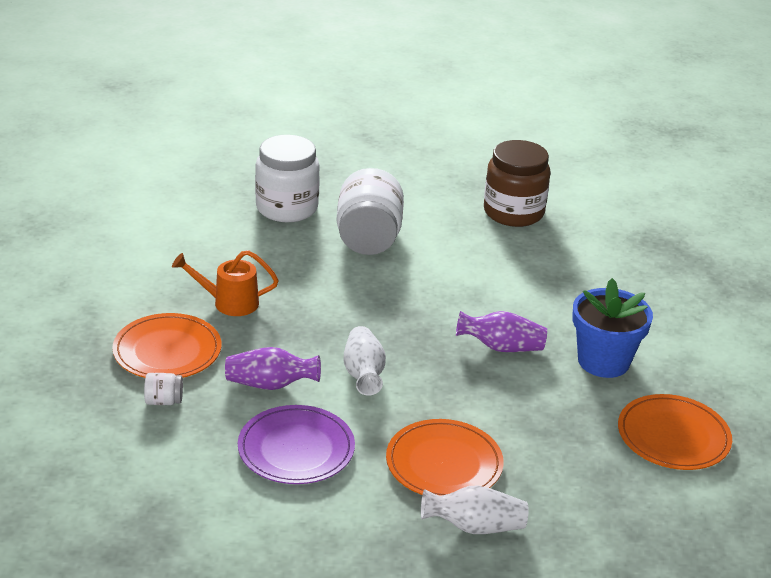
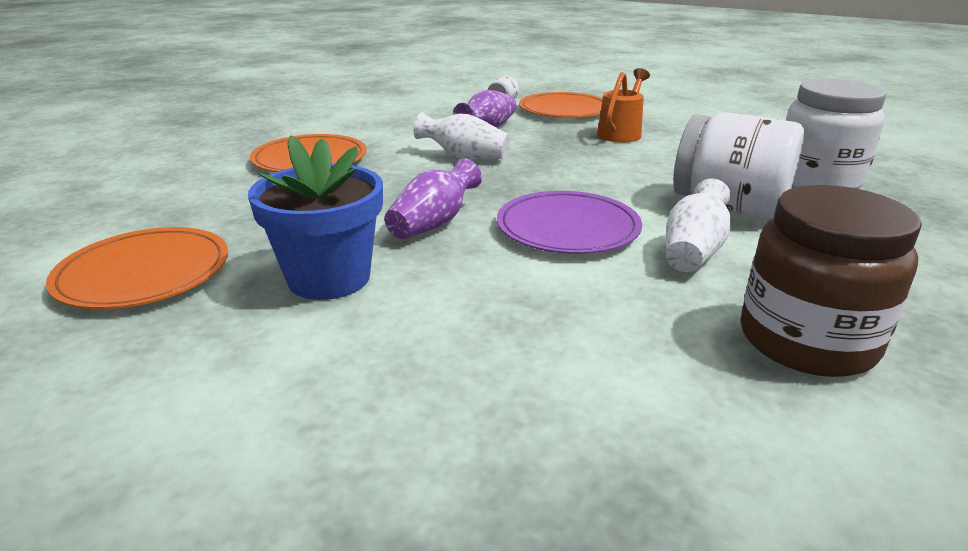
camera: 120 degrees right, 5 degrees down
(296, 449) = (401, 124): purple plate -> purple plate (567, 228)
(475, 527) = (230, 154): white vase -> white vase (693, 251)

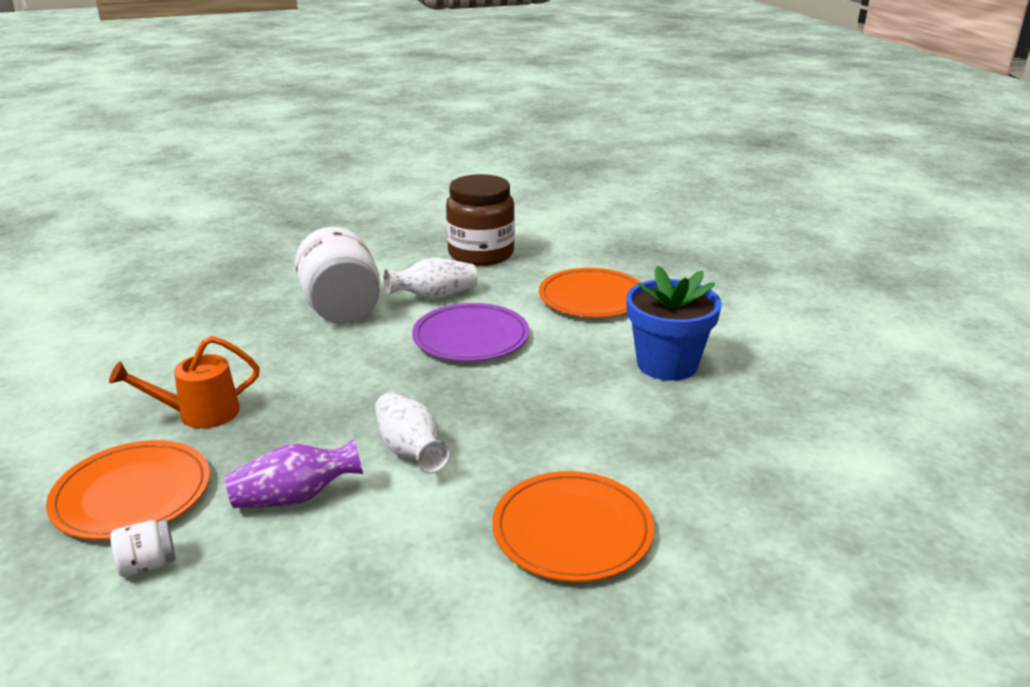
camera: 140 degrees left, 0 degrees up
(144, 273) = (796, 419): orange plate -> orange plate (592, 298)
(434, 223) = (552, 378): purple vase -> none
(817, 180) = (232, 300): white jar -> none

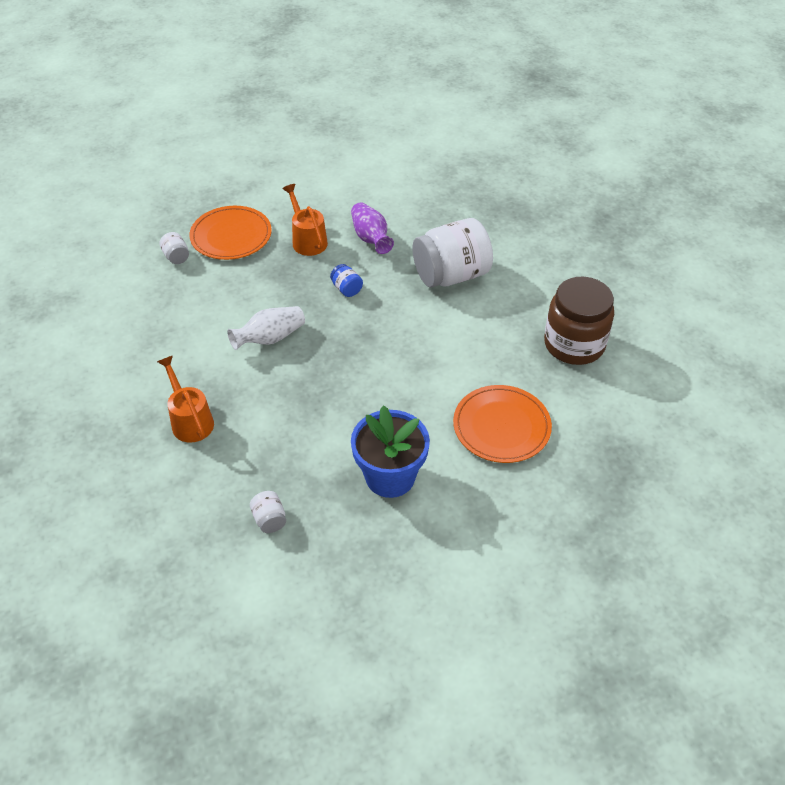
camera: 85 degrees right, 20 degrees up
(295, 497) = (226, 297): purple vase -> purple vase (371, 238)
(331, 382) = (346, 289): none -> blue jar
(434, 296) = (482, 323): white vase -> none
(471, 337) = (418, 352): purple plate -> none
(572, 530) = (190, 420): orange plate -> orange watering can
(747, 452) = (269, 519): none -> white jar

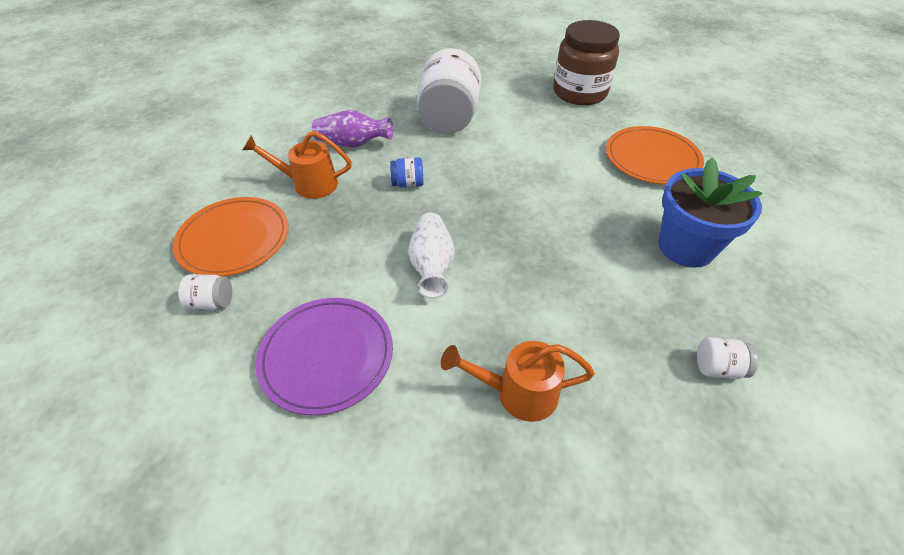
camera: 60 degrees left, 0 degrees up
(168, 324) = (327, 356): none -> purple plate

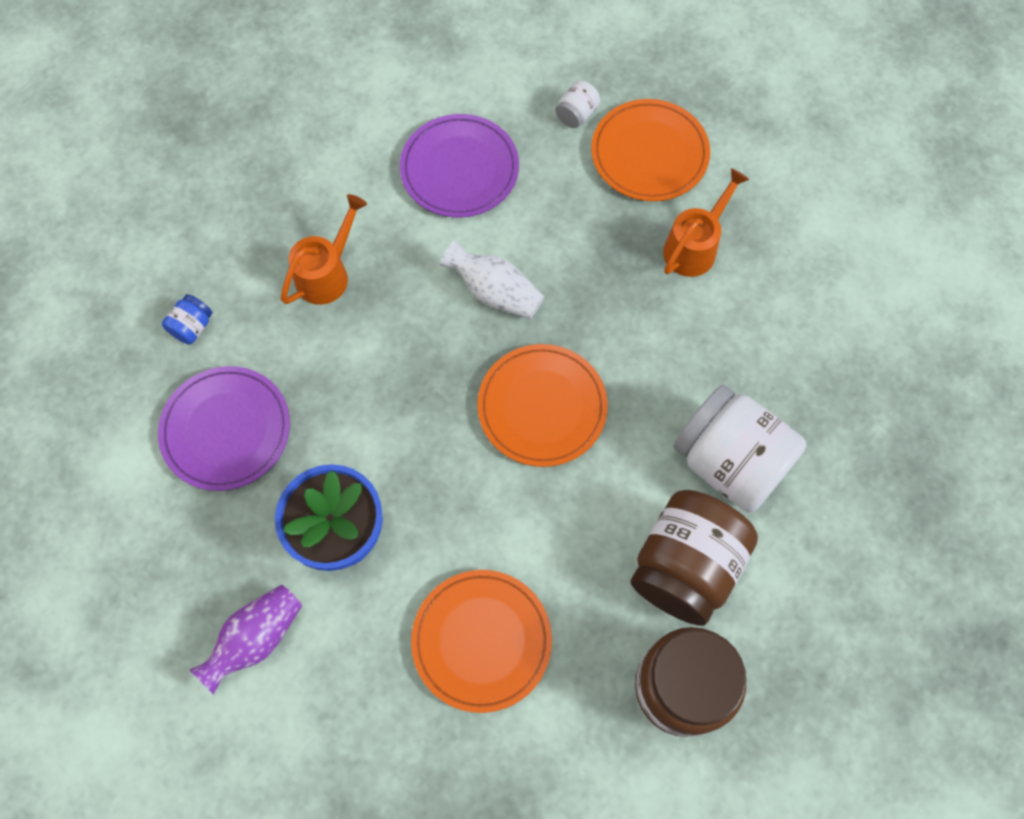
camera: 125 degrees right, 20 degrees up
(353, 144) = (745, 323): purple vase -> purple vase (256, 639)
(408, 183) = (629, 339): blue jar -> blue jar (192, 327)
(494, 199) = (542, 407): none -> orange plate
(523, 112) = (685, 566): none -> brown jar
(717, 368) = (226, 430): white jar -> purple plate

